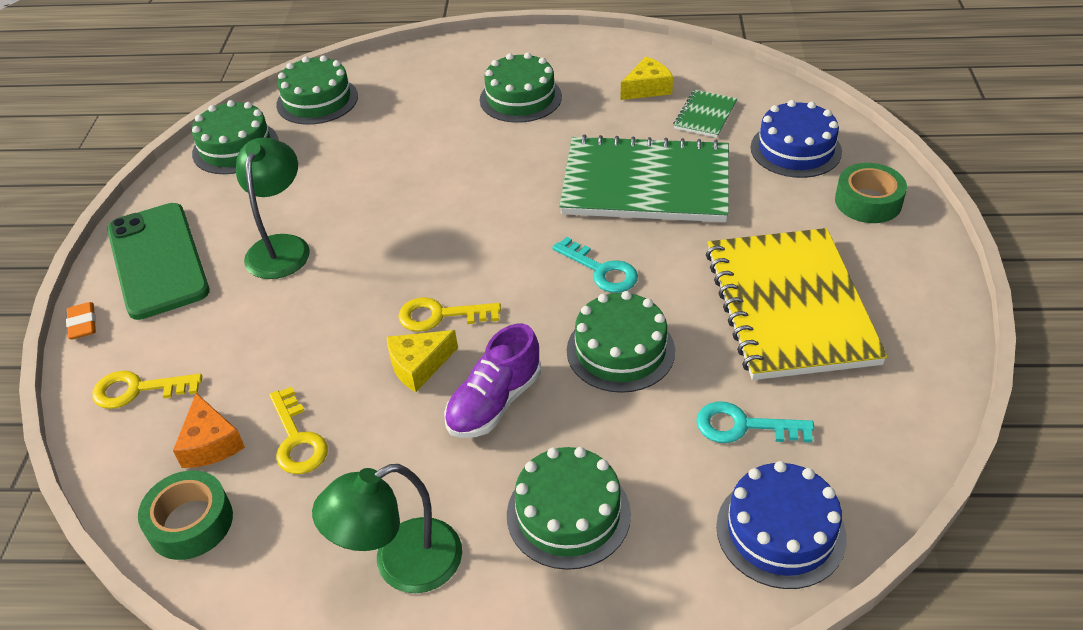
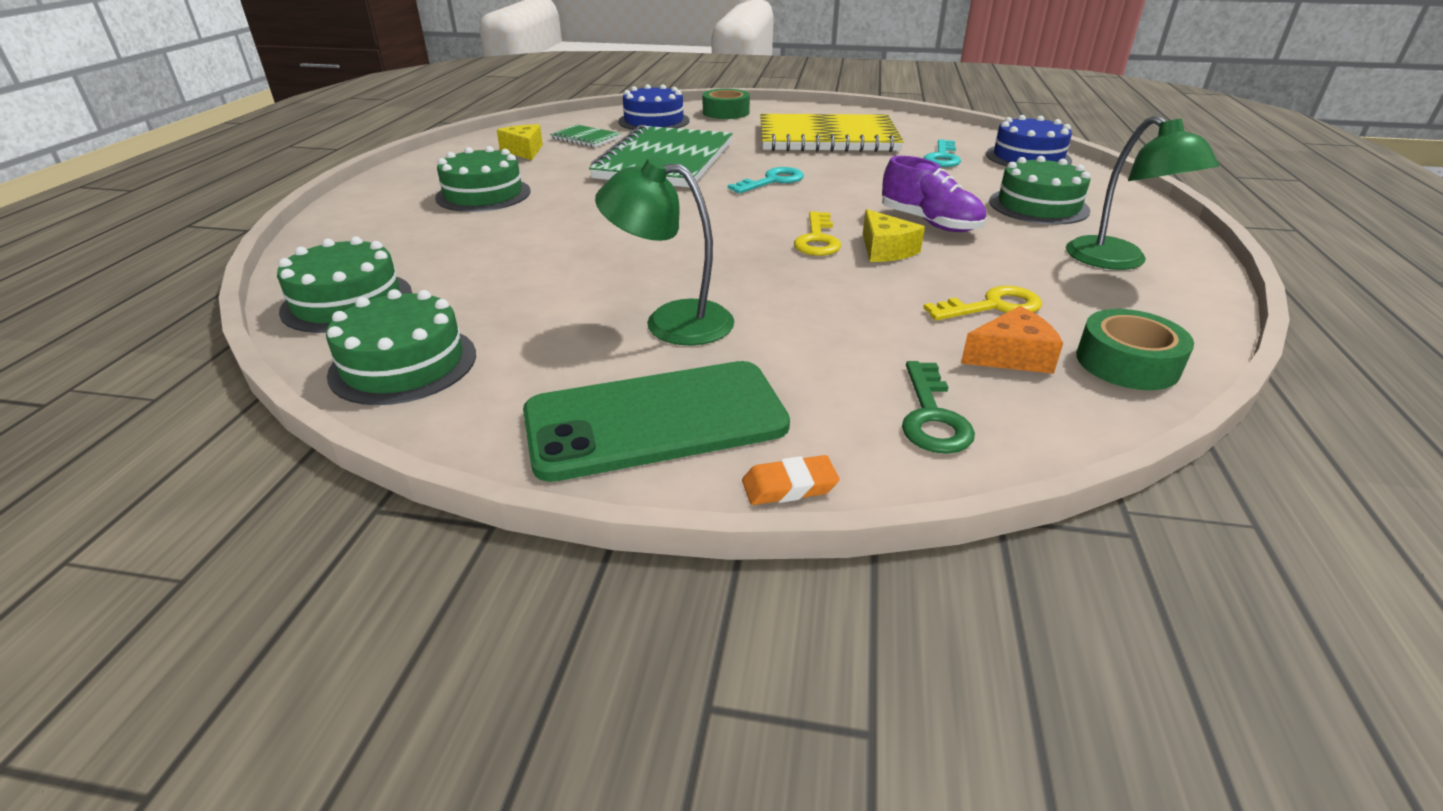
camera: 85 degrees left, 10 degrees down
(138, 390) = (932, 416): yellow key -> green key
(620, 350) = (868, 181): green cake -> none

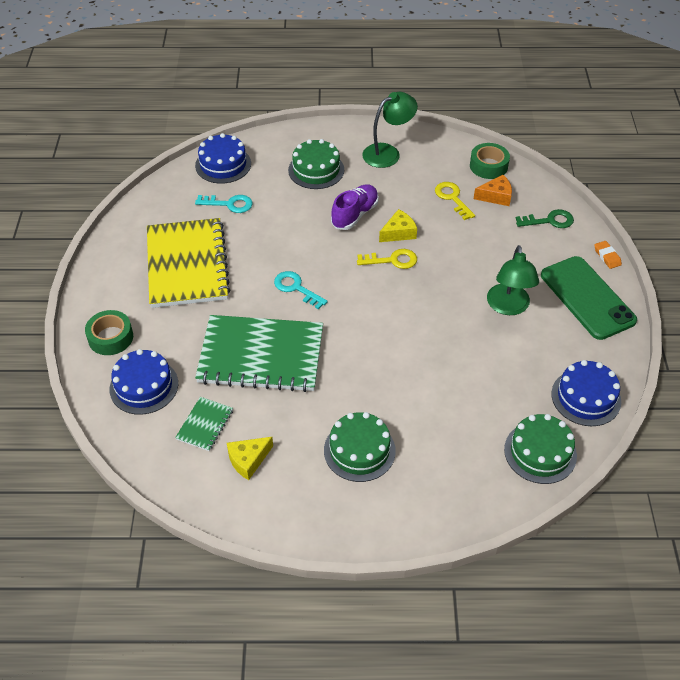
camera: 100 degrees left, 15 degrees up
(403, 364) = (586, 397): green cake -> blue cake
(1011, 356) = (496, 196): orange cheese -> orange cheese turned 105 degrees clockwise

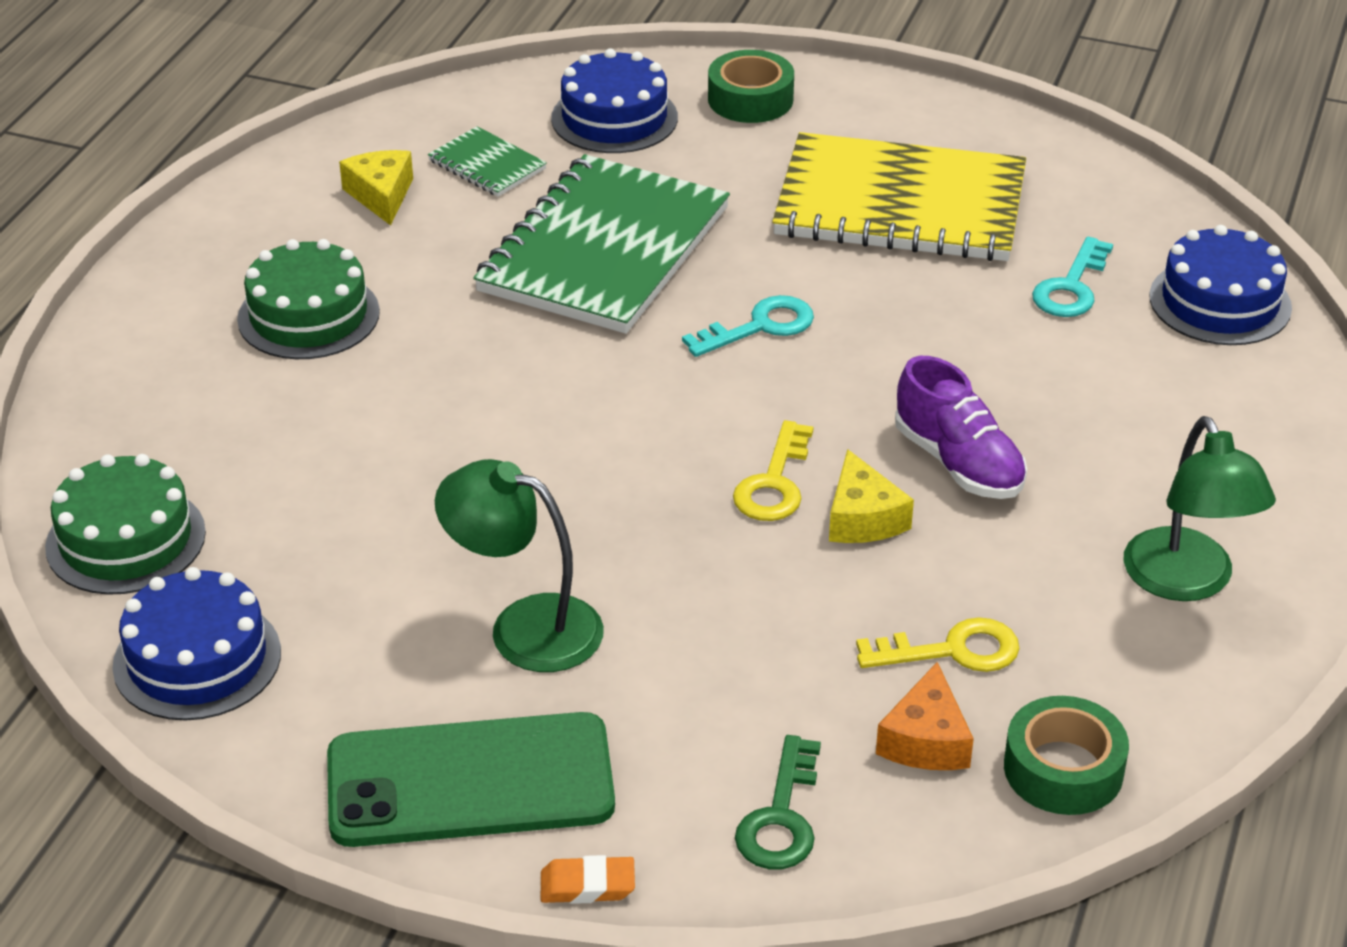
camera: 110 degrees right, 10 degrees down
(316, 170) = (1152, 439): green cake -> none

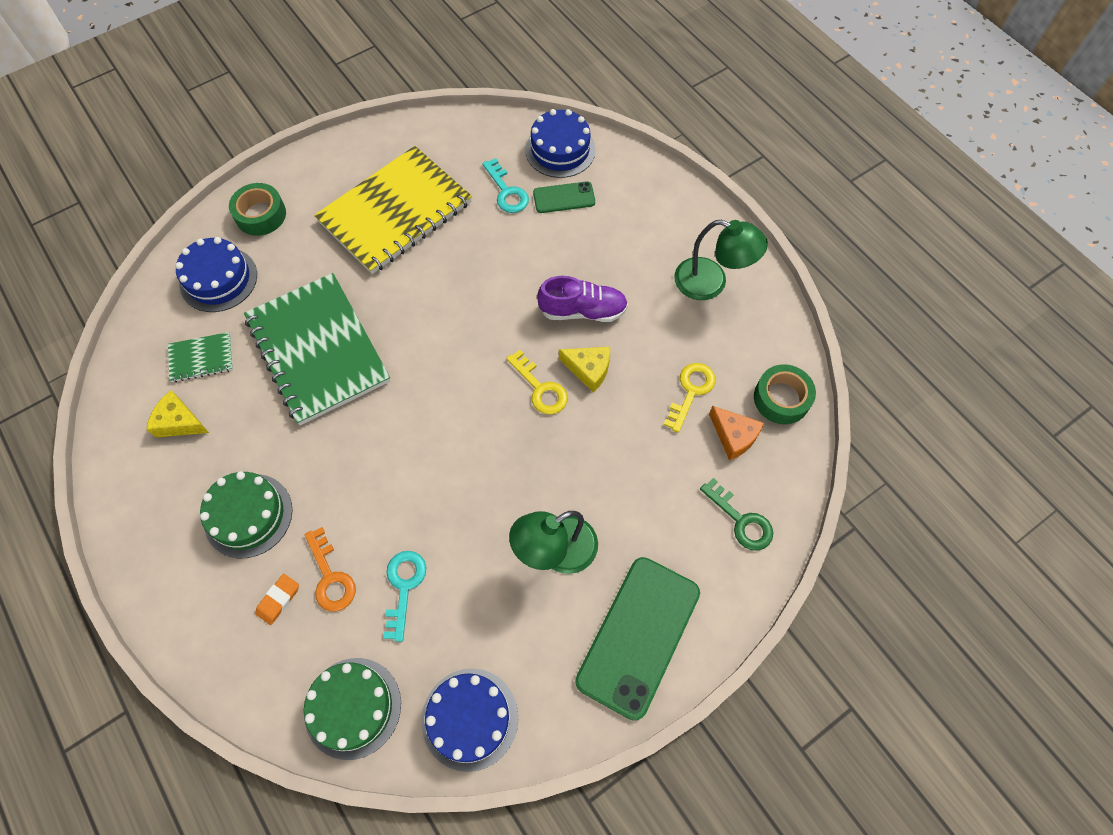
camera: 55 degrees left, 25 degrees up
(288, 428) = (330, 577): none -> orange key
(587, 885) = (731, 623): orange eraser -> orange eraser (278, 600)
(760, 327) = (431, 323): turquoise key -> turquoise key (404, 587)
(1136, 348) = (564, 198): none -> green phone

